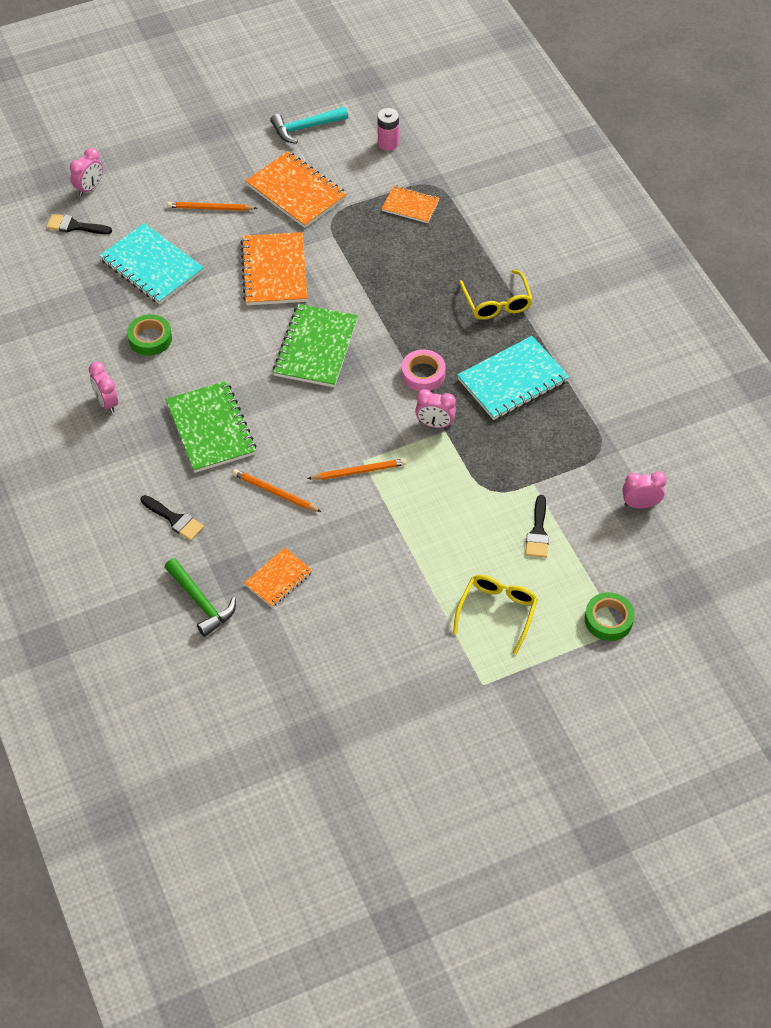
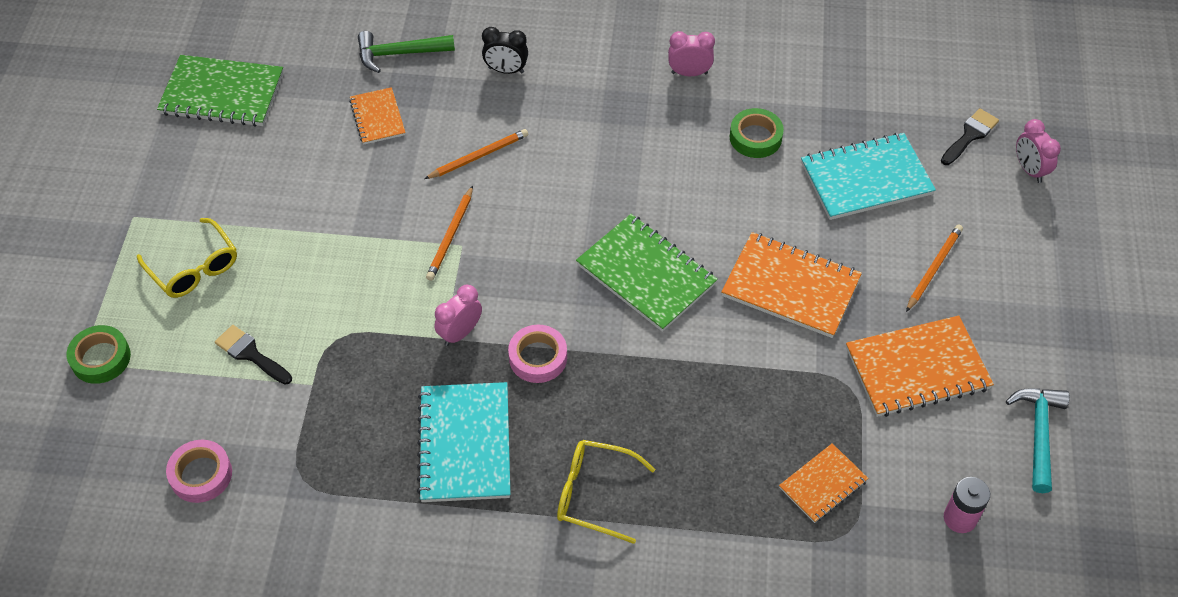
camera: 120 degrees right, 0 degrees up
(174, 519) = (506, 70): black brush -> black clock
(211, 428) = (597, 139): green notebook -> green notebook (222, 93)
(640, 504) = (201, 474): pink clock -> pink tape

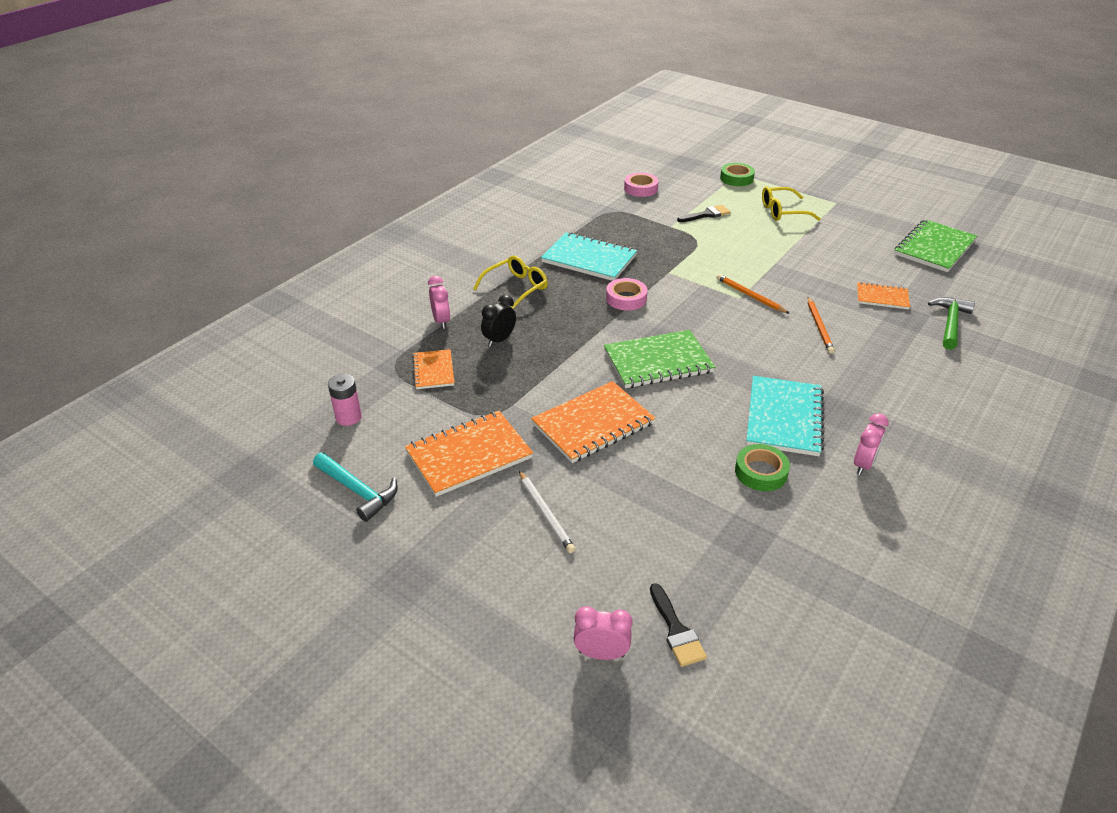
camera: 120 degrees right, 15 degrees down
(460, 333) = (668, 278): pink clock -> pink clock (441, 321)
(506, 70) = (910, 366): black clock -> black clock (499, 340)
(866, 179) = (670, 520): turquoise notebook -> turquoise notebook (784, 418)
(917, 368) = (469, 455): orange notebook -> orange notebook turned 45 degrees clockwise
(933, 268) = (545, 513): orange pencil -> white pencil

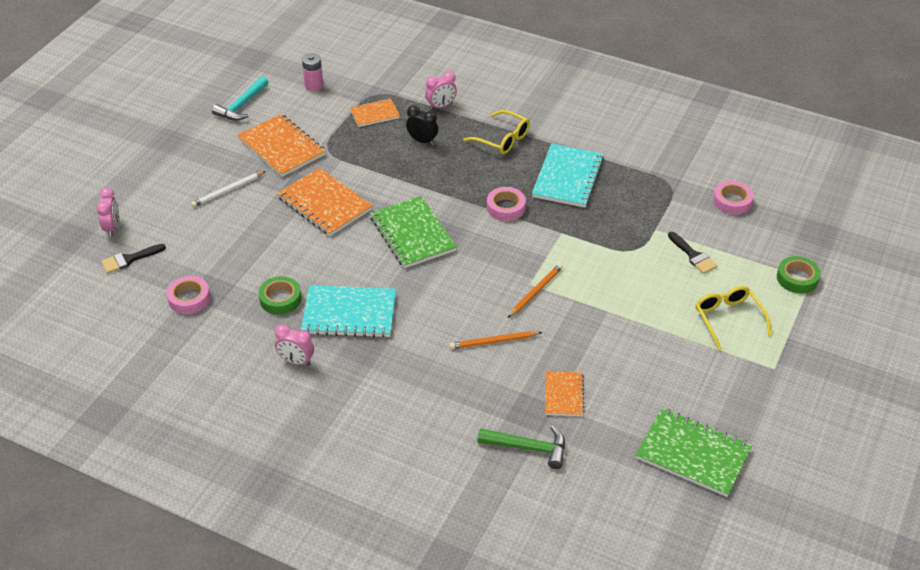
camera: 80 degrees right, 5 degrees up
(760, 561) = (189, 298): none -> pink tape

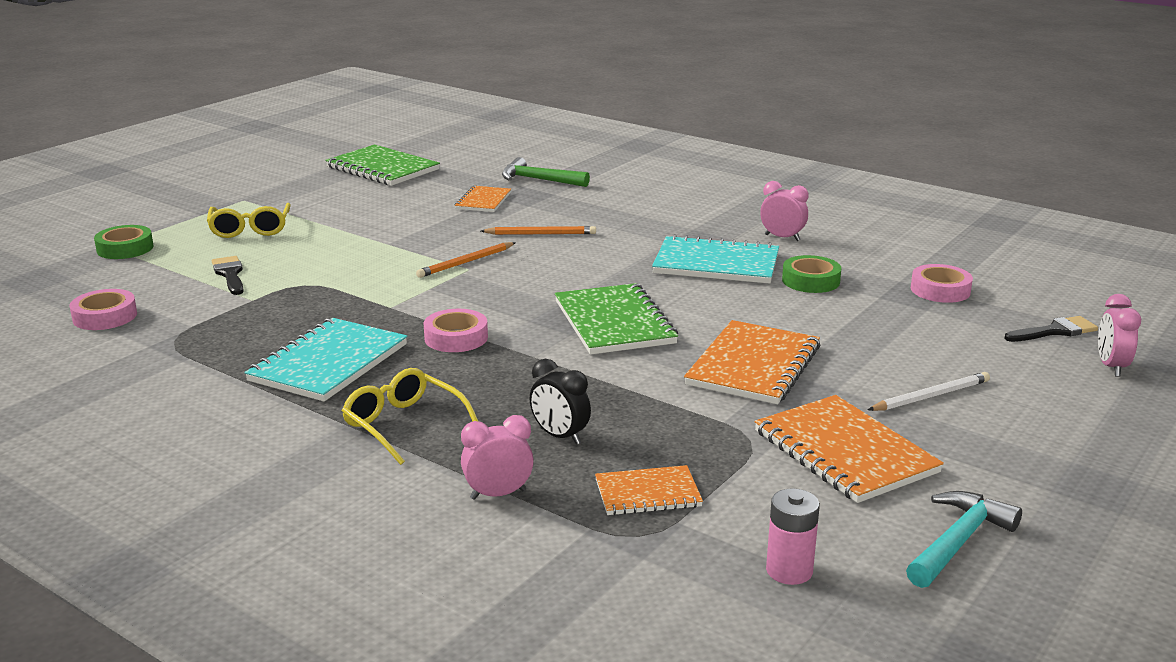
camera: 170 degrees left, 20 degrees down
(324, 204) = (753, 366): orange notebook -> orange notebook turned 60 degrees clockwise

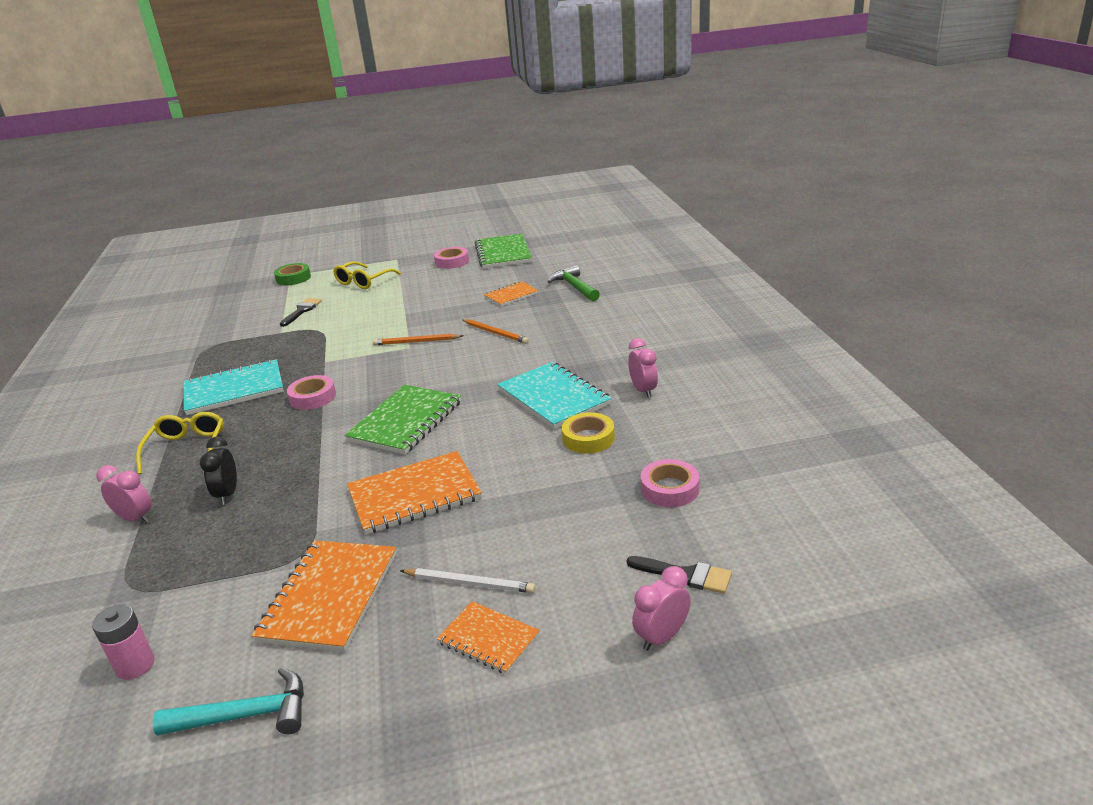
camera: 45 degrees right, 5 degrees up
(105, 316) = (213, 321): pink tape -> pink tape (452, 262)
(648, 493) = (187, 561): orange notebook -> orange notebook (488, 639)
(810, 281) = (588, 438): green tape -> yellow tape

